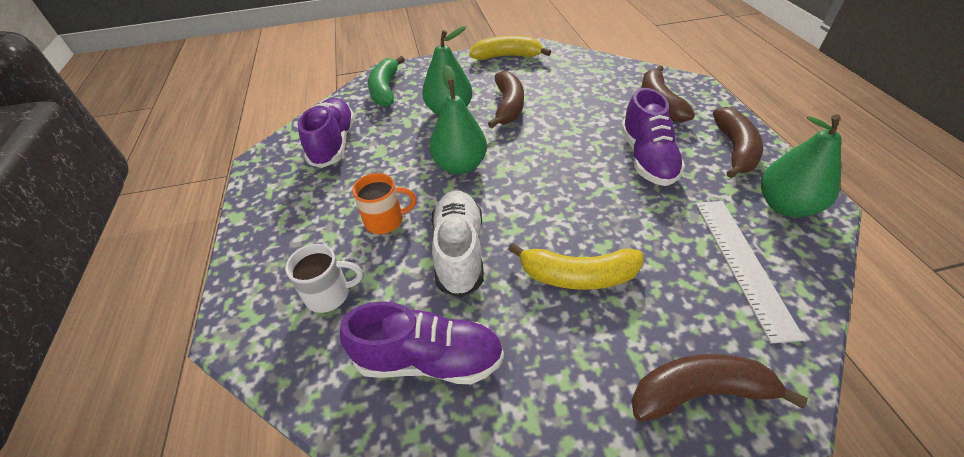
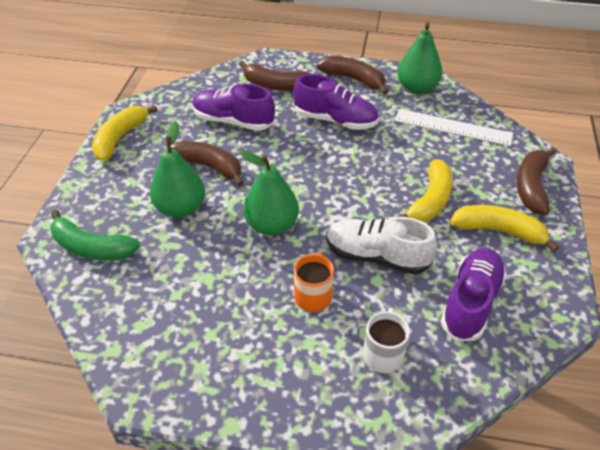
camera: 70 degrees left, 0 degrees up
(333, 143) = (161, 315): purple shoe -> purple shoe (233, 121)
(572, 366) = (499, 231): none -> yellow banana

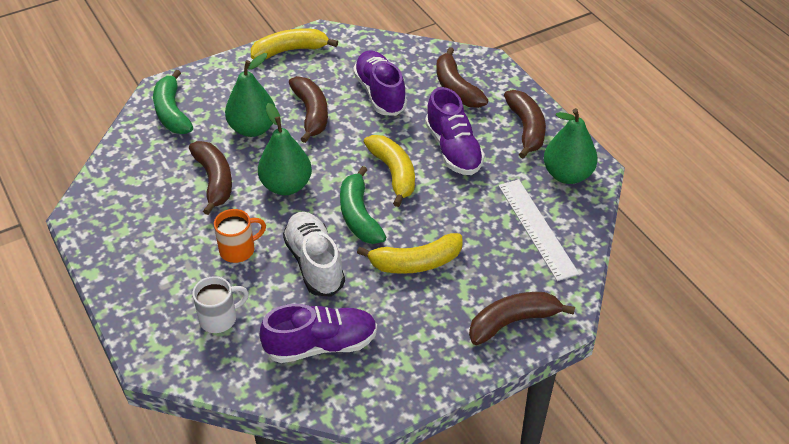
camera: 50 degrees right, 0 degrees up
(213, 266) = (214, 181): none -> brown banana
(350, 203) = (359, 216): none -> green banana
(499, 231) = (426, 325): yellow banana -> yellow banana (394, 173)

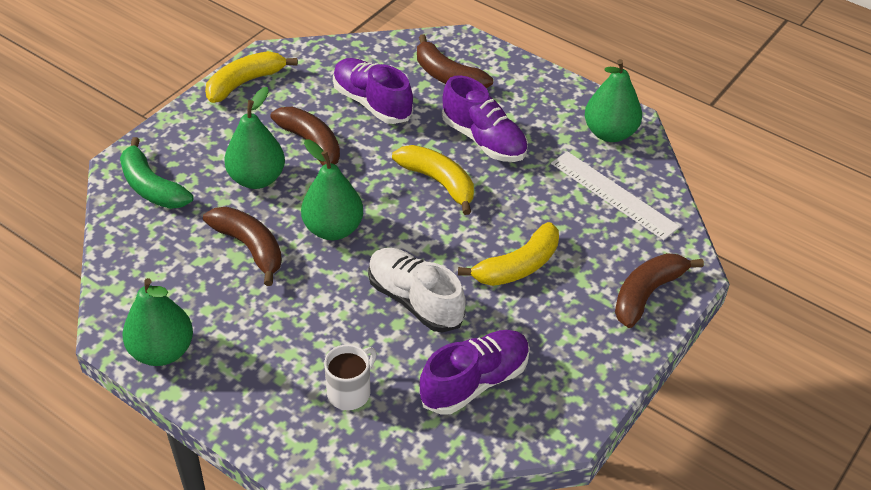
camera: 25 degrees left, 0 degrees up
(103, 239) = (162, 351): none -> green pear
(238, 250) = (324, 313): orange mug -> none
(359, 216) = (430, 237): green banana -> none
(526, 128) = (543, 98): brown banana -> none

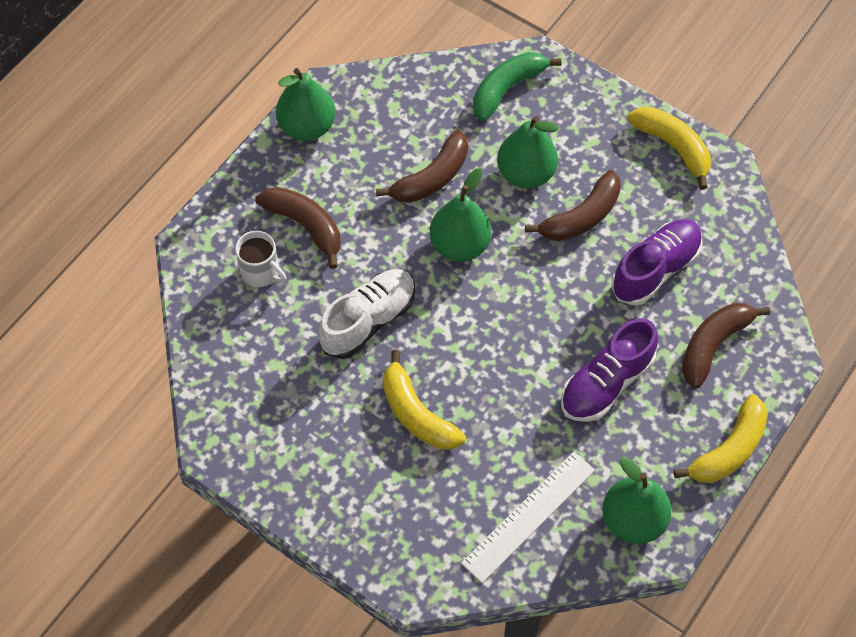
camera: 90 degrees right, 15 degrees up
(438, 182) = (534, 338): yellow banana -> yellow banana (729, 450)
(475, 382) = (271, 373): purple shoe -> none
(647, 294) = (382, 538): brown banana -> brown banana (305, 226)

